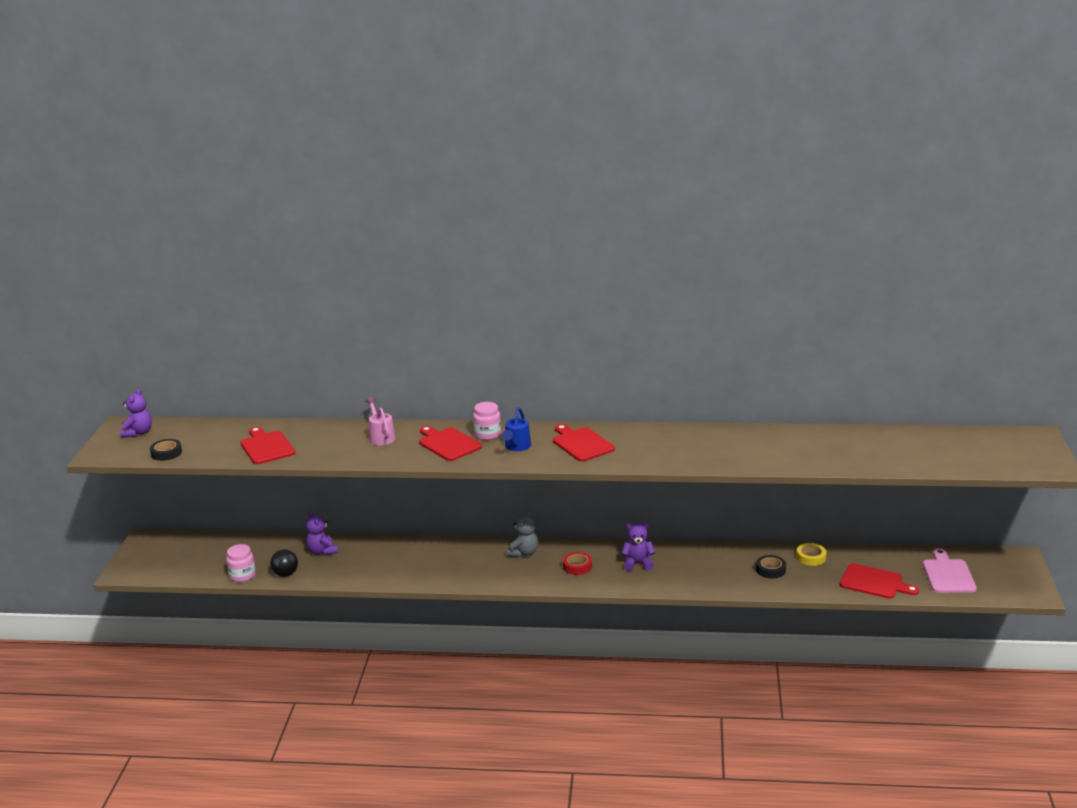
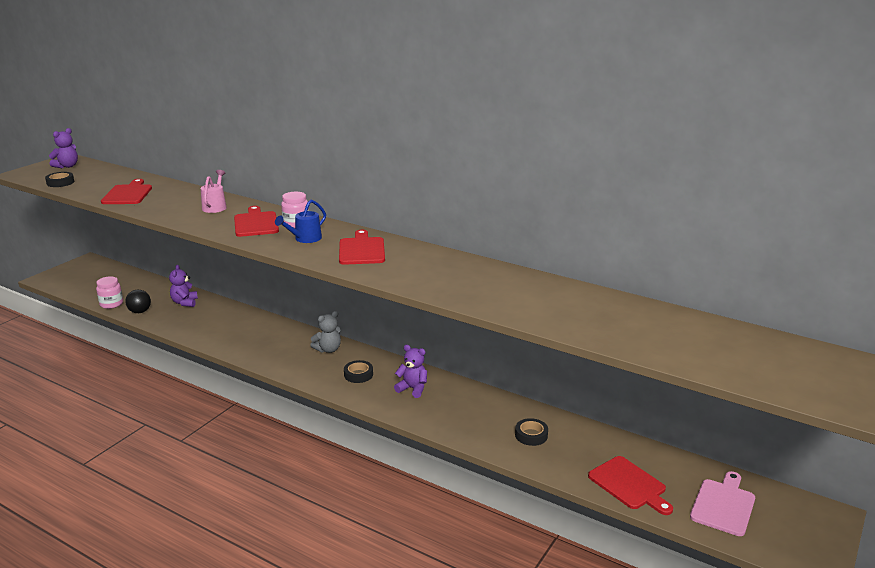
camera: 25 degrees right, 0 degrees up
(577, 566) = (358, 375): red tape -> black tape
(811, 557) = (584, 436): yellow tape -> none

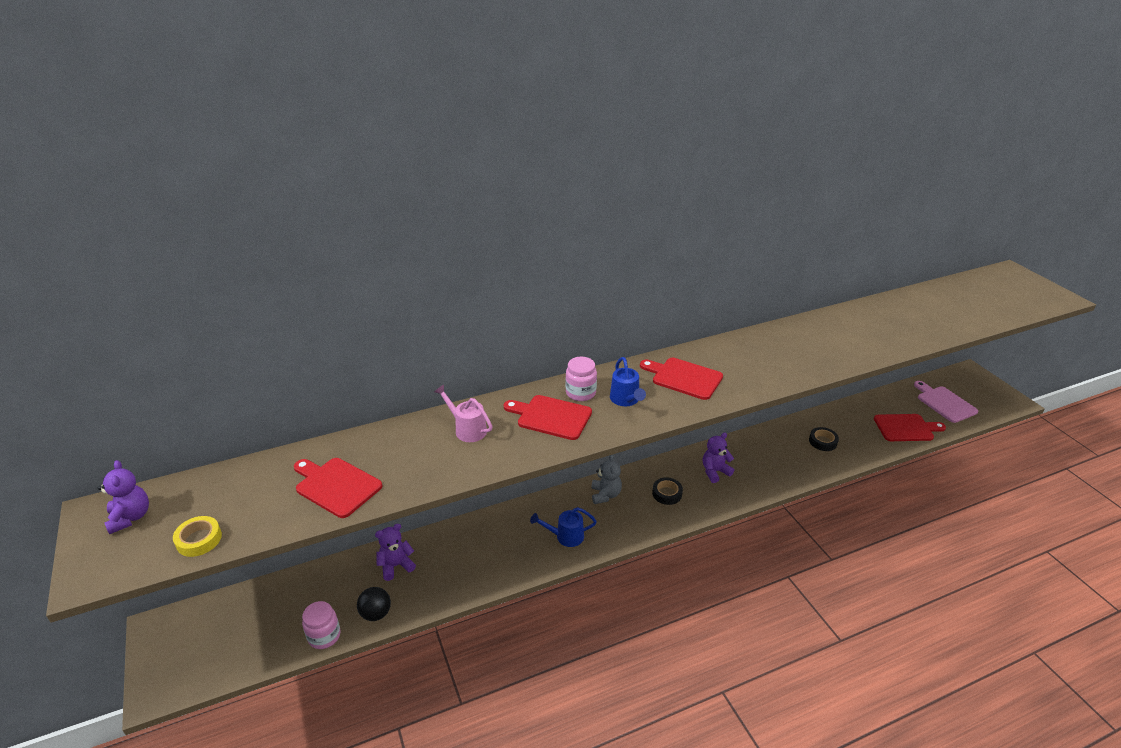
camera: 55 degrees left, 10 degrees up
(60, 182) = (199, 540): black tape -> yellow tape
(185, 302) = (396, 566): purple teddy bear -> purple teddy bear turned 120 degrees clockwise
(266, 348) = (565, 536): none -> blue watering can

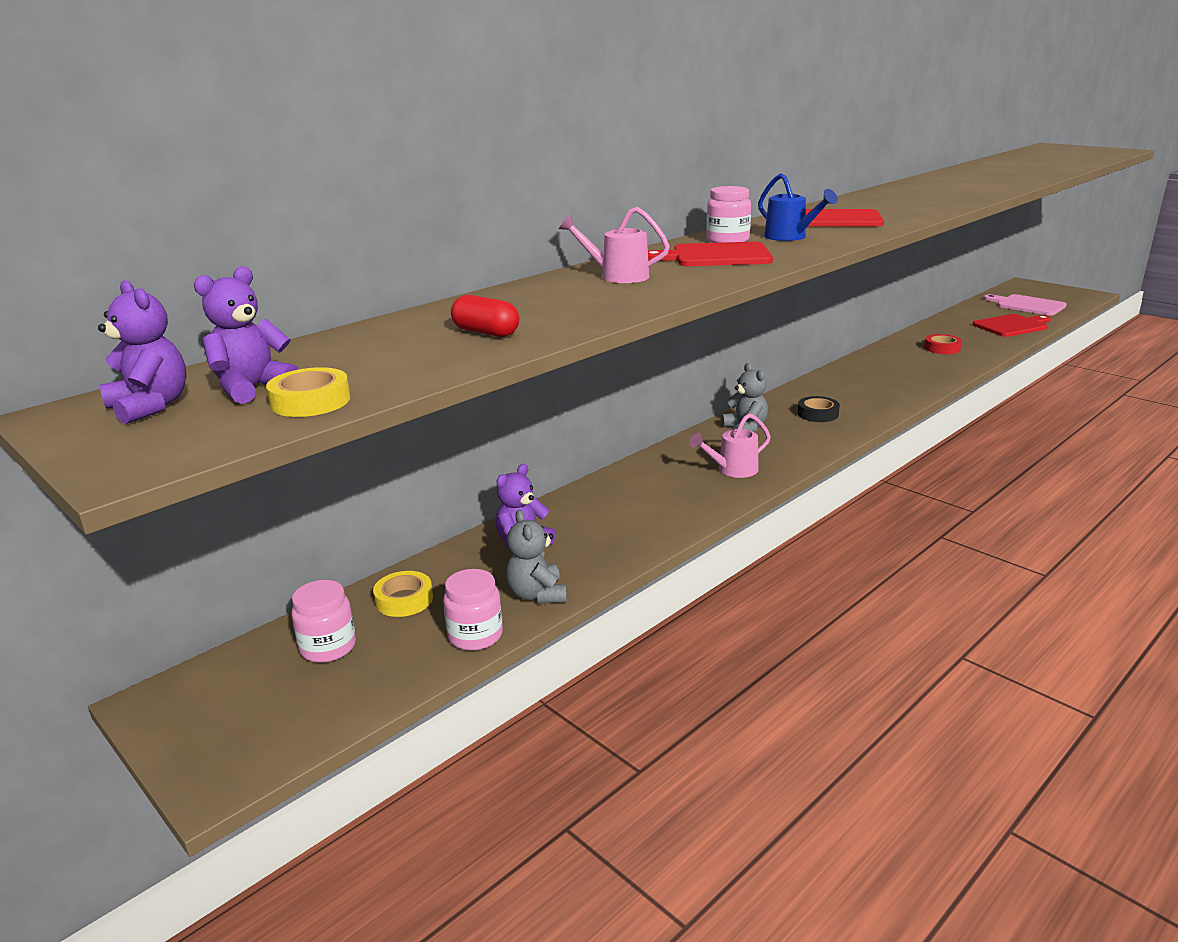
camera: 20 degrees left, 10 degrees down
(250, 616) = (328, 647): none -> pink jar
(307, 591) = (404, 600): none -> yellow tape
(336, 486) = (486, 332): red cutting board -> red capsule
(376, 614) = (537, 594): black ball -> grey teddy bear
(565, 536) = (732, 470): blue watering can -> pink watering can
(715, 472) = (853, 388): purple teddy bear -> purple teddy bear (252, 388)
(822, 441) = (942, 348): black tape -> red tape

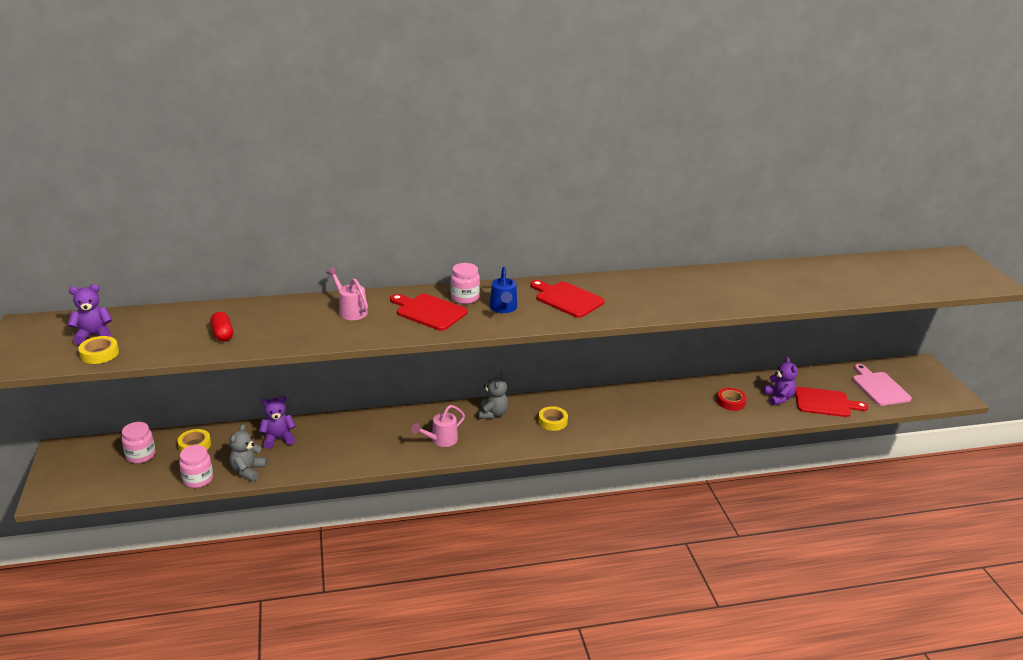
camera: 30 degrees right, 5 degrees up
(150, 407) = (52, 332): purple teddy bear -> purple teddy bear (778, 398)
(732, 470) = (441, 440): pink watering can -> pink watering can turned 45 degrees counterclockwise
(817, 414) = (552, 421): black tape -> yellow tape

